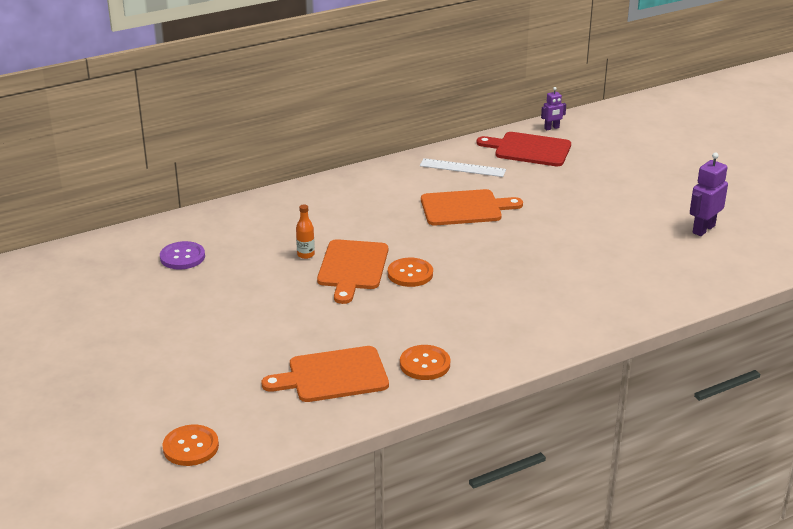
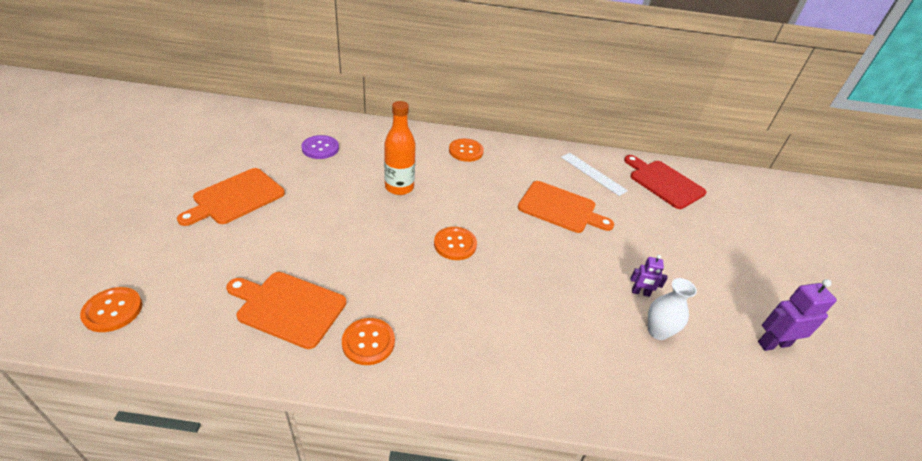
camera: 30 degrees right, 10 degrees up
(306, 255) = (399, 187): orange bottle -> orange bottle, size x1.92
(327, 198) = (466, 151): none -> orange button
(352, 268) = (418, 216): orange cutting board -> orange cutting board (236, 197)
(552, 128) = (700, 173): purple robot -> purple robot (640, 293)
(622, 258) = (658, 331): none -> white vase

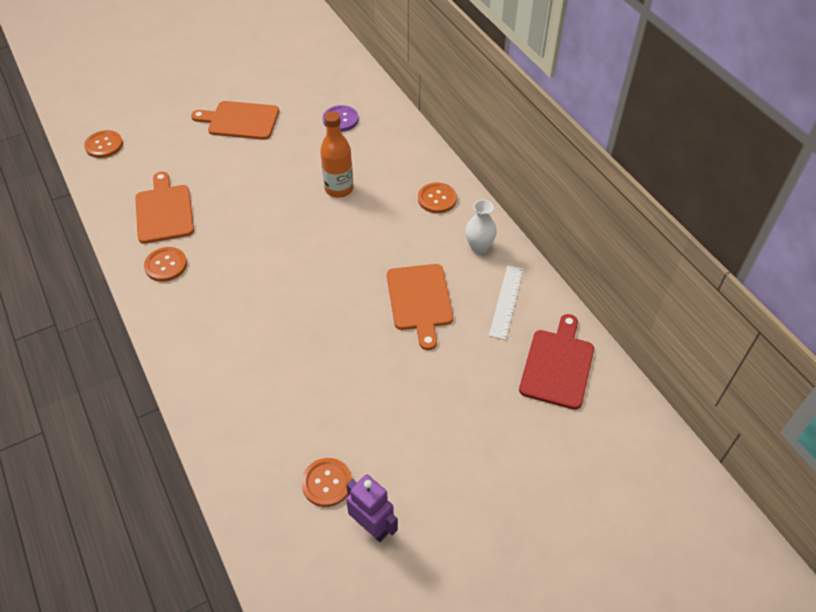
camera: 60 degrees right, 10 degrees up
(455, 244) = (301, 257): orange button -> orange button (327, 483)
(640, 293) = (353, 402): purple robot -> none
(658, 331) = (313, 430): white vase -> white vase (479, 247)

